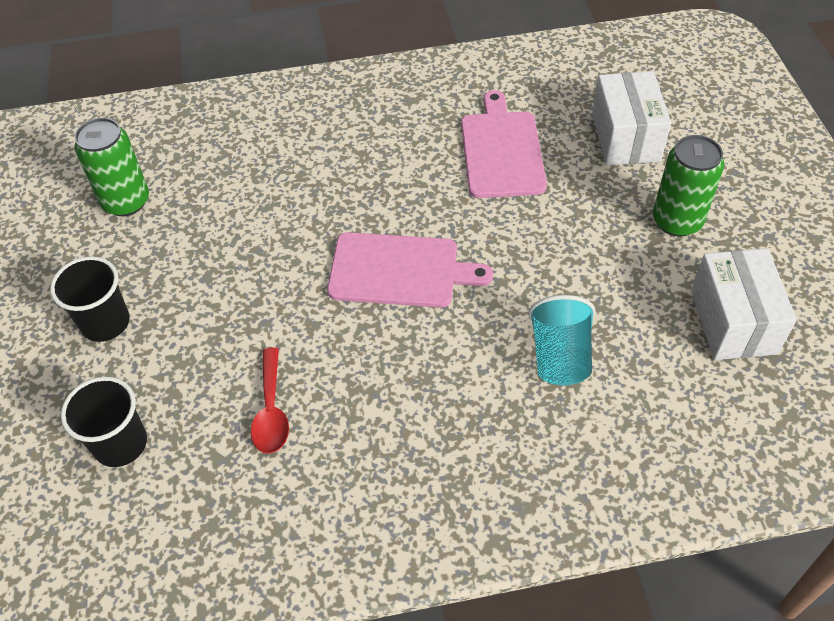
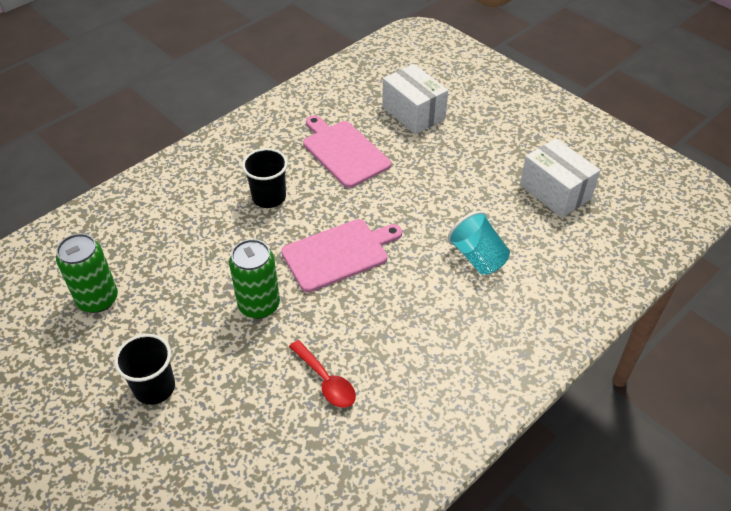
camera: 35 degrees left, 5 degrees down
(120, 444) = (237, 459): black cup -> black cup (269, 197)
(677, 221) = (481, 149): green can -> green can (259, 305)

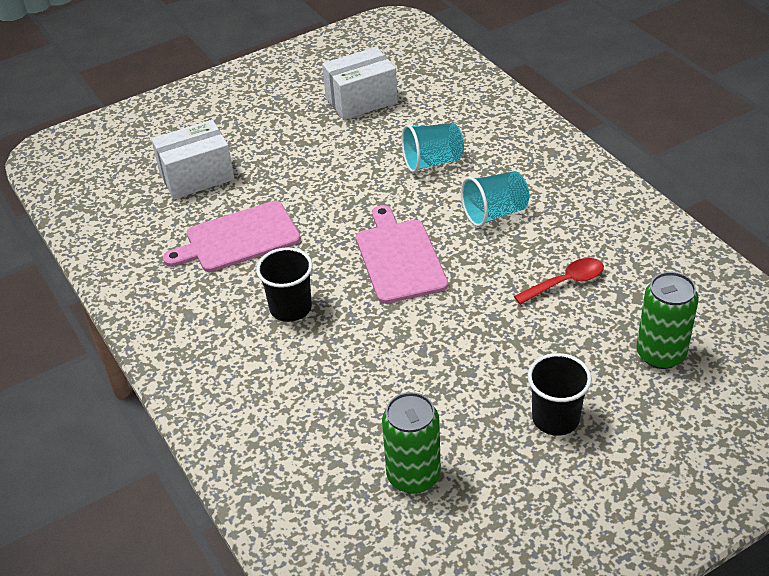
camera: 75 degrees left, 5 degrees down
(259, 305) = (457, 326): green can -> green can (660, 354)
(414, 314) = (494, 213): none -> turquoise cup

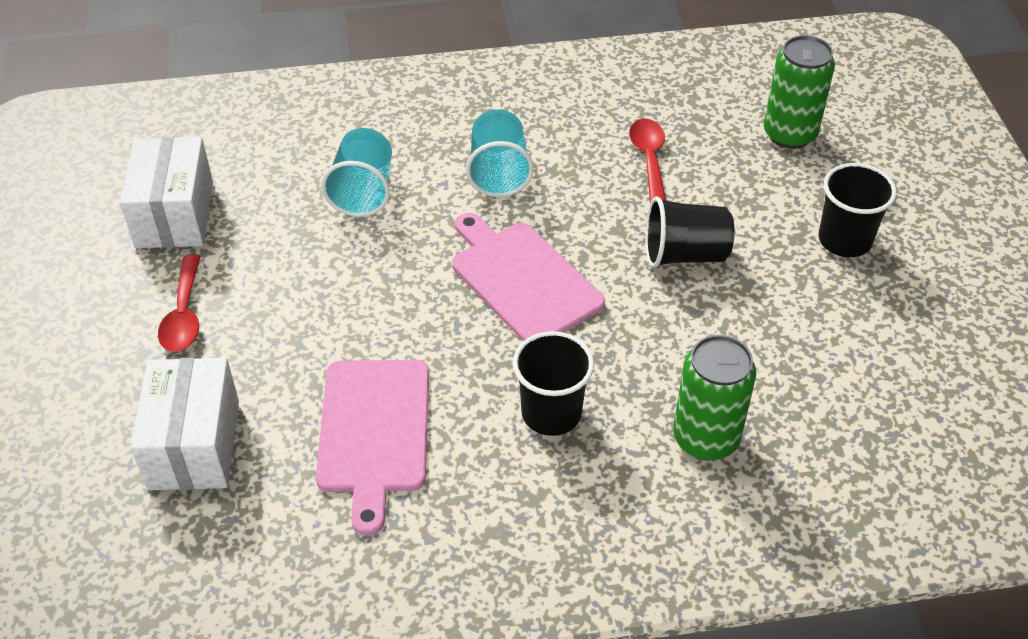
camera: 70 degrees left, 5 degrees up
(286, 135) = (184, 315): none -> red spoon
(399, 258) = (522, 280): pink cutting board -> pink cutting board turned 45 degrees clockwise
(413, 475) = (882, 381): green can -> green can (706, 438)
(476, 330) = (684, 254): none -> black cup

